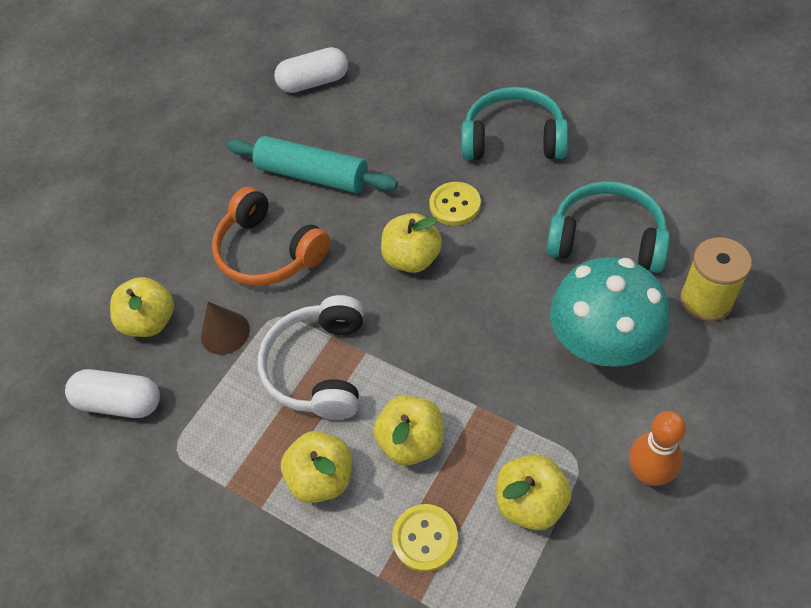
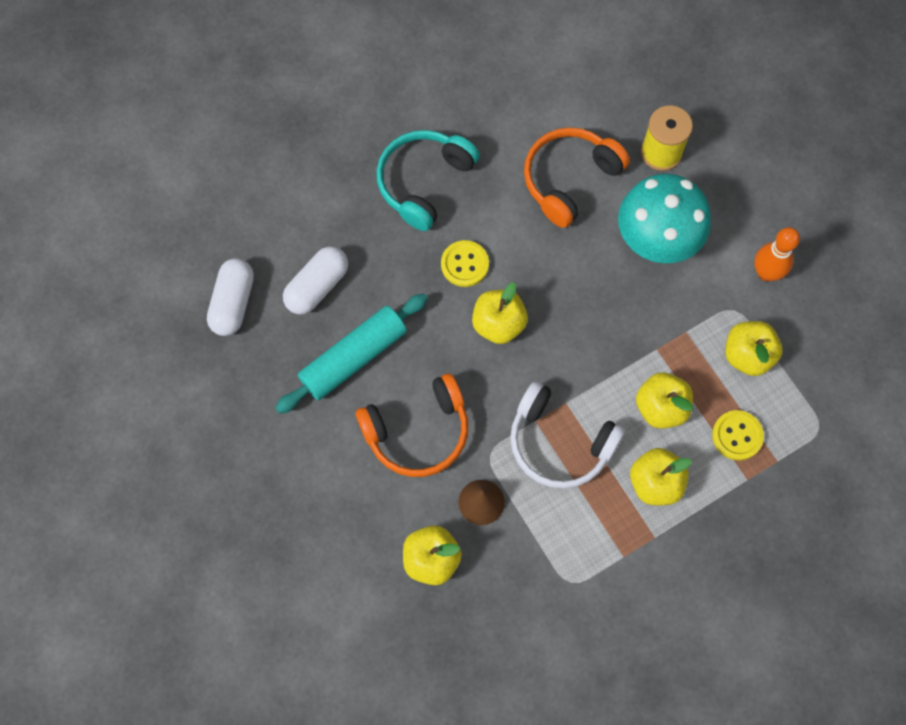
camera: 70 degrees left, 15 degrees up
(120, 402) = (500, 612): white capsule -> white capsule (317, 286)
(607, 239) = (569, 179): turquoise headphones -> orange headphones

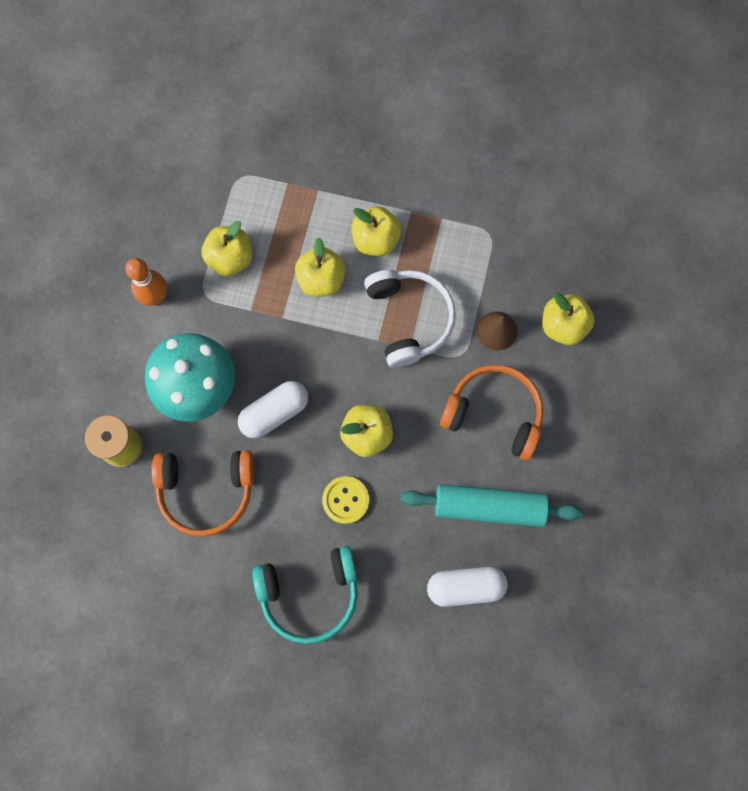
camera: 135 degrees left, 5 degrees up
(233, 303) = (538, 634): white capsule -> white capsule (274, 413)
(737, 436) = (294, 219): yellow button -> none

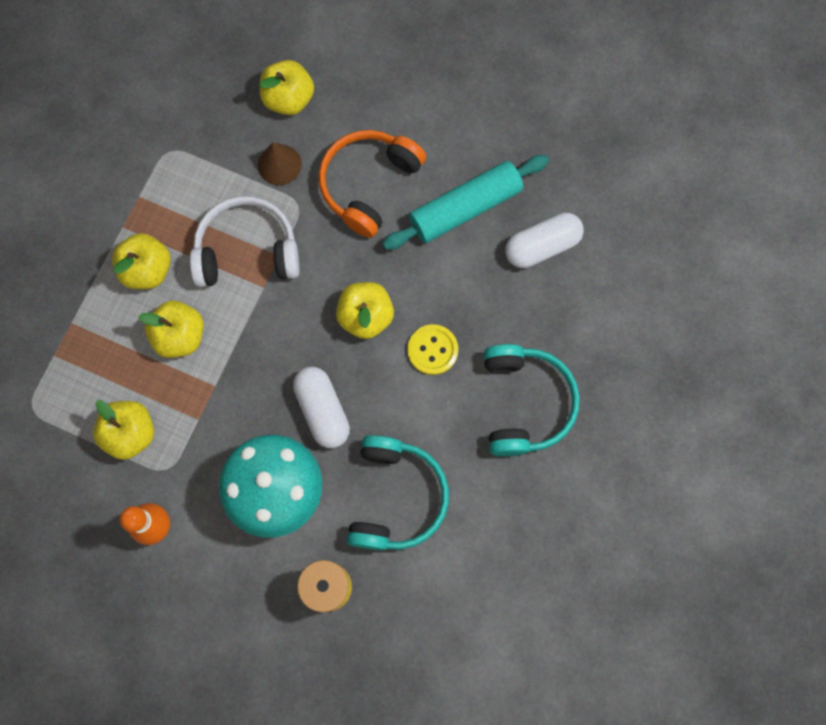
camera: 80 degrees left, 0 degrees up
(206, 491) = (396, 497): orange headphones -> turquoise headphones
(465, 587) = (542, 246): white capsule -> white capsule turned 60 degrees clockwise
(489, 507) = (465, 208): turquoise rolling pin -> turquoise rolling pin turned 45 degrees clockwise

